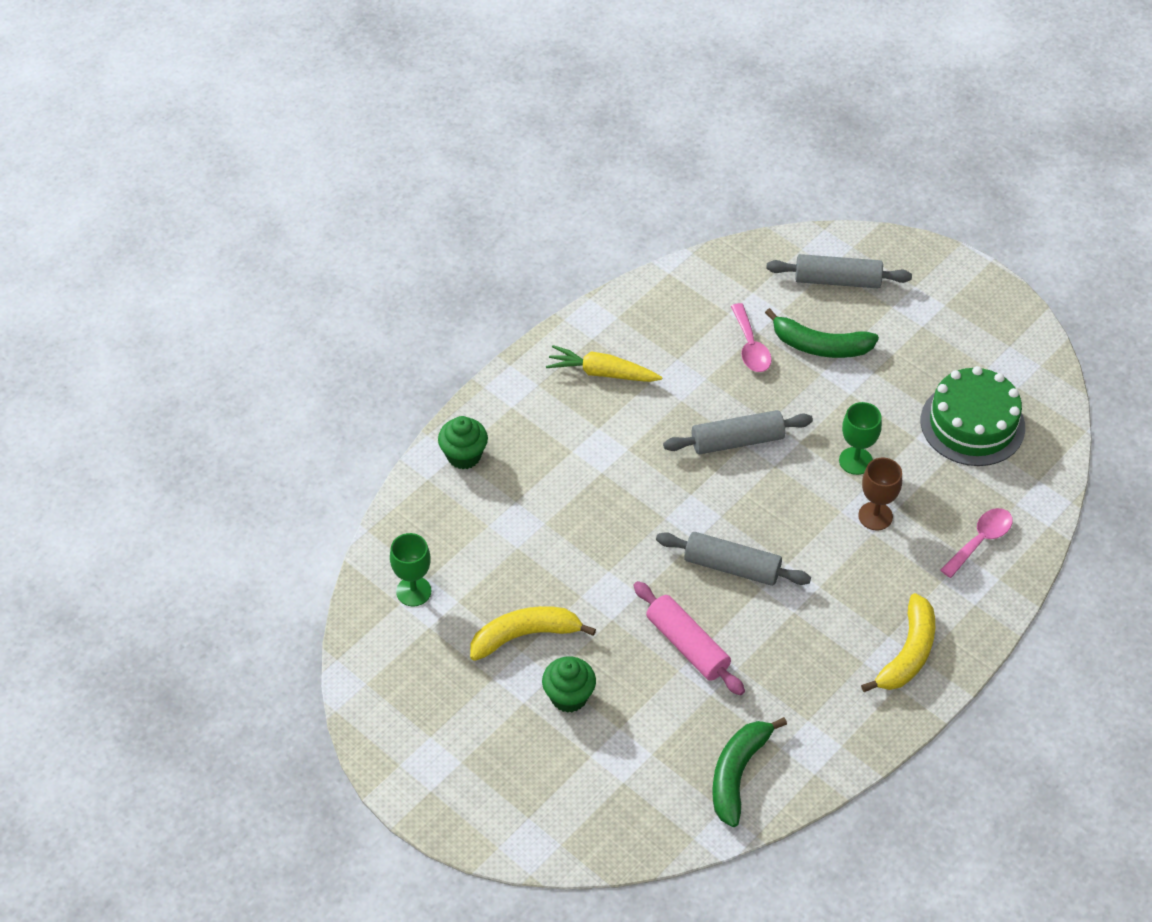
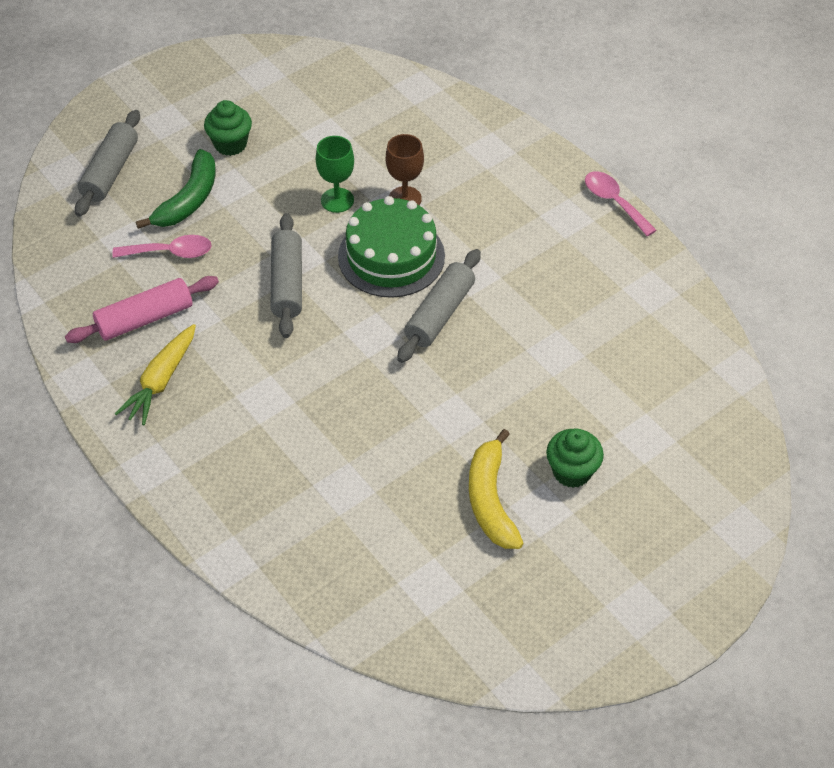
camera: 80 degrees left, 0 degrees up
(413, 591) = (412, 599): green goblet -> none
(464, 456) = (236, 526): green cupcake -> green cupcake (230, 144)
(687, 645) = (526, 364): pink rolling pin -> pink rolling pin (145, 319)
(737, 773) = (674, 349): green banana -> none
(908, 653) = (560, 206): yellow banana -> none
(972, 424) = (318, 113): green cake -> green cake (391, 256)
(980, 540) = (449, 134): pink spoon -> pink spoon (614, 202)

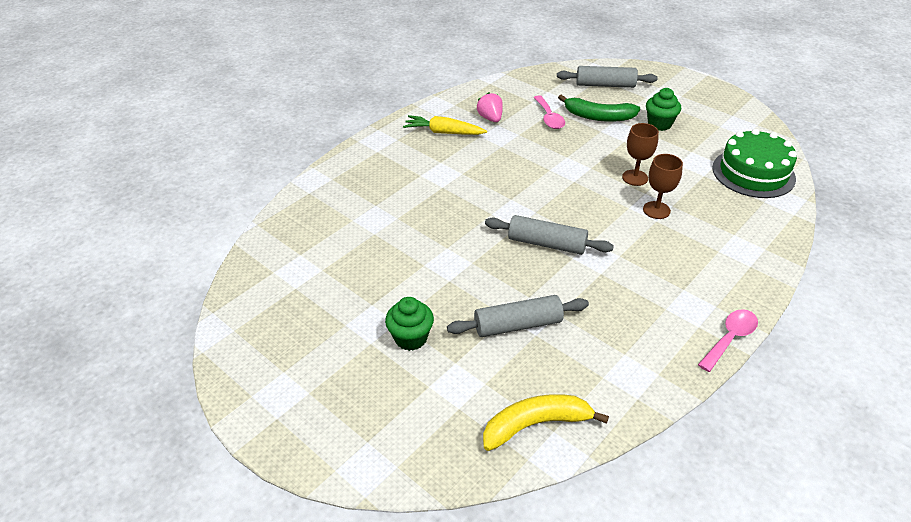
camera: 80 degrees right, 10 degrees down
(145, 319) = (490, 118): pink rolling pin -> pink strawberry
(287, 283) = (544, 168): grey rolling pin -> grey rolling pin (518, 325)
(337, 200) = (635, 178): green goblet -> brown goblet
(391, 256) = (593, 211): green cake -> green cake (753, 173)
(490, 500) = (376, 293): yellow banana -> yellow banana (536, 424)

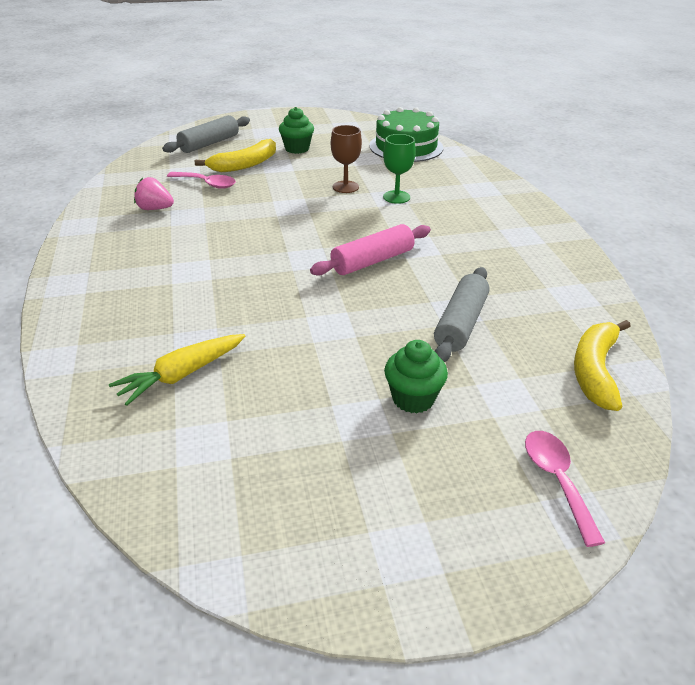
camera: 55 degrees left, 5 degrees down
(444, 132) = (129, 241): yellow carrot -> yellow carrot (182, 375)
(546, 244) = (372, 261): grey rolling pin -> pink rolling pin
(598, 117) = (244, 165): green banana -> yellow banana
(656, 210) = (396, 197): brown goblet -> green goblet
(730, 338) = (569, 236): pink spoon -> pink spoon (556, 480)

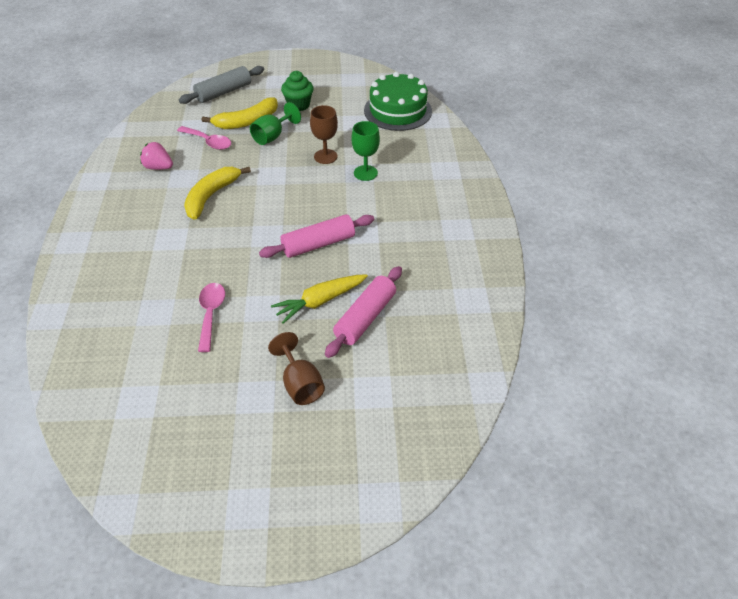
camera: 10 degrees right, 10 degrees up
(182, 375) = (137, 340): yellow carrot -> yellow carrot (320, 301)
(278, 175) = (272, 136): none -> green goblet
(413, 398) = (300, 384): green cupcake -> brown goblet
(461, 324) = (365, 318): grey rolling pin -> pink rolling pin
(556, 480) = (377, 469): pink spoon -> pink spoon (211, 314)
(595, 370) = (453, 377): yellow banana -> yellow banana (211, 196)

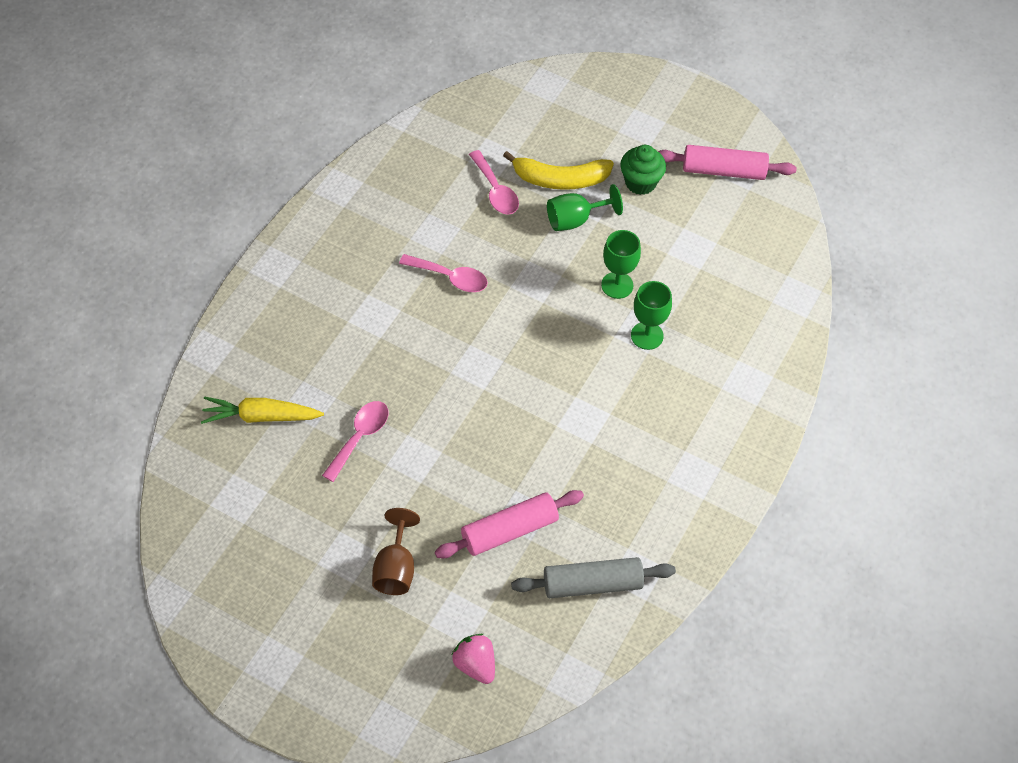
camera: 30 degrees right, 10 degrees up
(158, 167) = (417, 203): pink strawberry -> pink strawberry (475, 665)
(211, 196) = (450, 278): yellow banana -> pink spoon
(224, 92) = (562, 114): grey rolling pin -> grey rolling pin (592, 584)
(318, 244) = (524, 409): pink rolling pin -> pink rolling pin (723, 171)
(320, 301) = (477, 484): yellow carrot -> yellow carrot (261, 416)
(325, 156) = (617, 285): brown goblet -> green goblet
(398, 110) = (759, 255): green cake -> none

